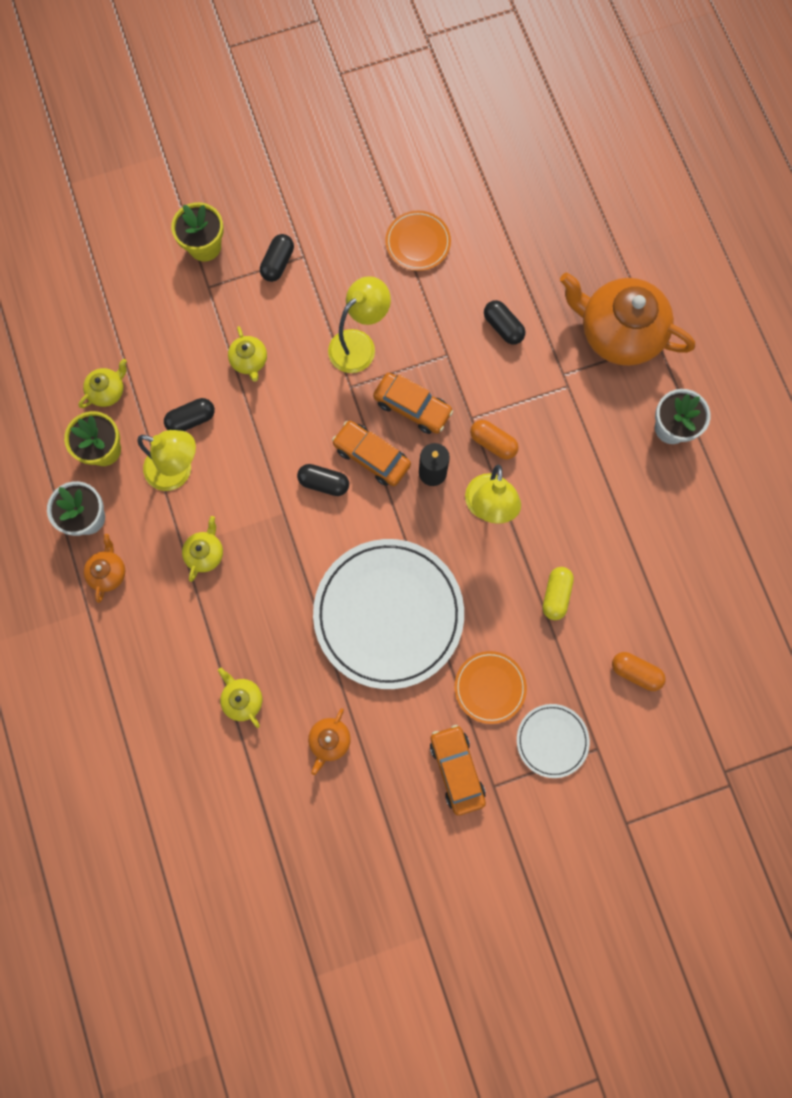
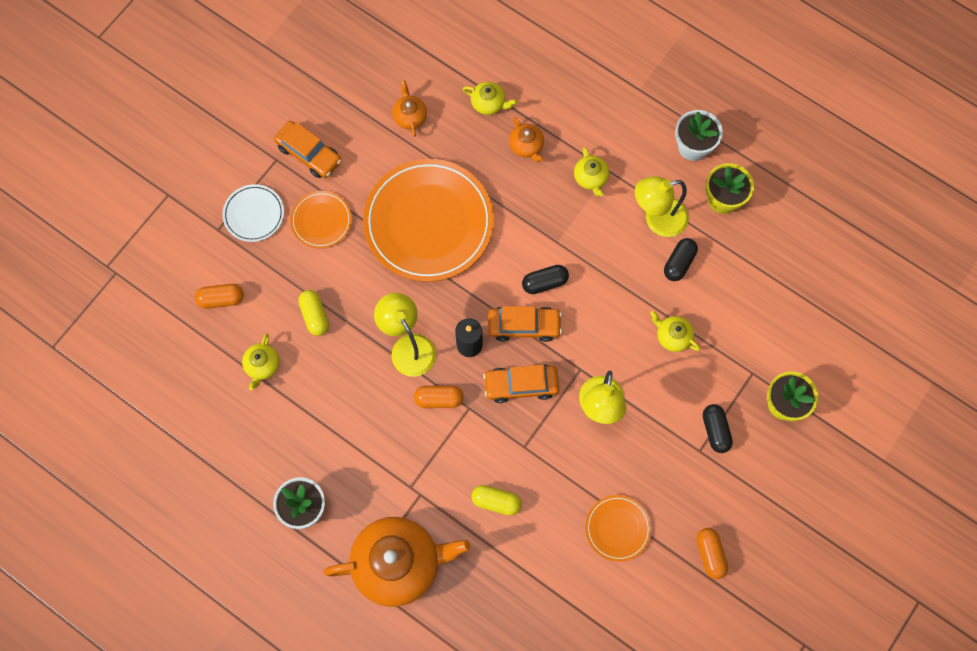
camera: 145 degrees right, 5 degrees down
(108, 391) = (757, 242): yellow teapot -> yellow teapot (262, 365)
(108, 572) = (647, 121): orange teapot -> orange teapot (526, 146)
(359, 177) = (710, 554): none -> orange capsule
(388, 614) = (428, 222): white plate -> orange plate
(503, 327) = (496, 501): black capsule -> yellow capsule

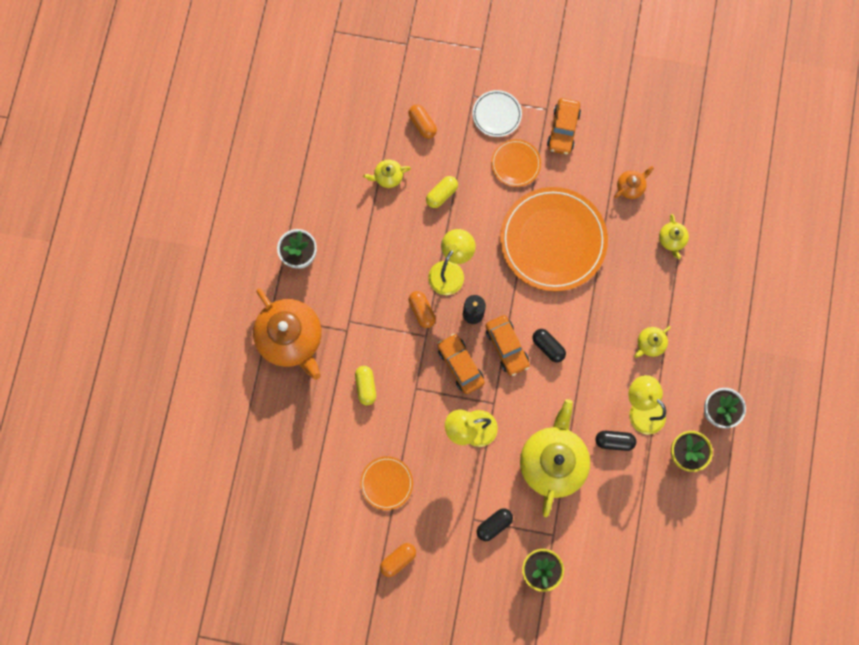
camera: 65 degrees right, 5 degrees up
(526, 146) = (651, 284): orange teapot -> none
(673, 336) = (553, 461): yellow teapot -> yellow teapot, size x2.26

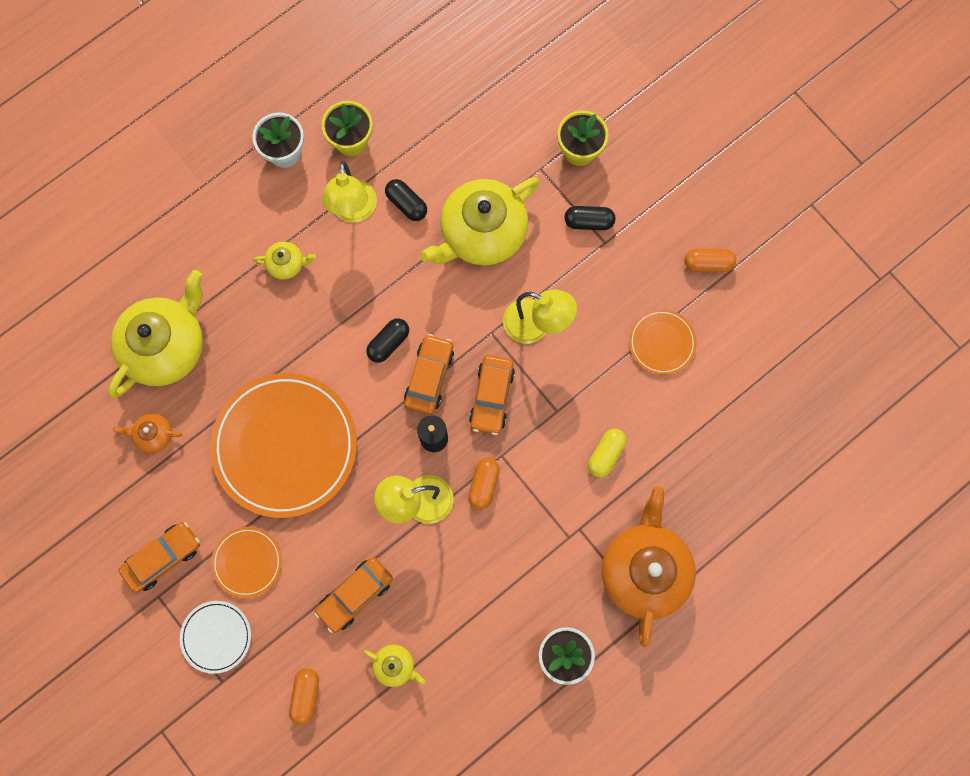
camera: 140 degrees left, 0 degrees up
(441, 194) = (355, 595): yellow capsule -> orange car
(548, 347) = (388, 343): black capsule -> black capsule turned 45 degrees clockwise
(671, 240) = (166, 346): yellow teapot -> yellow teapot, size x2.26

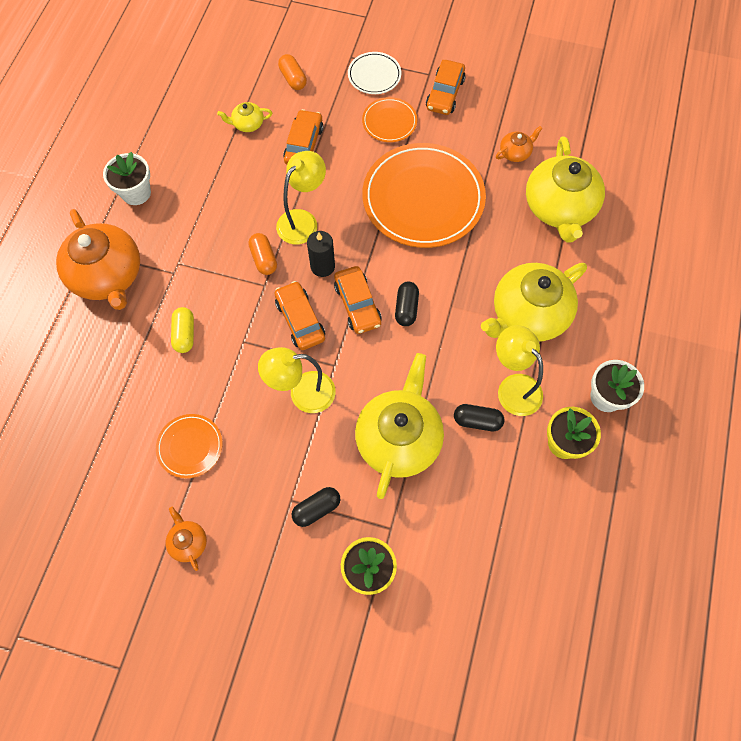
camera: 145 degrees right, 10 degrees down
(287, 264) = (528, 314): yellow teapot -> yellow teapot, size x2.26
(707, 263) = (188, 542): orange capsule -> orange teapot

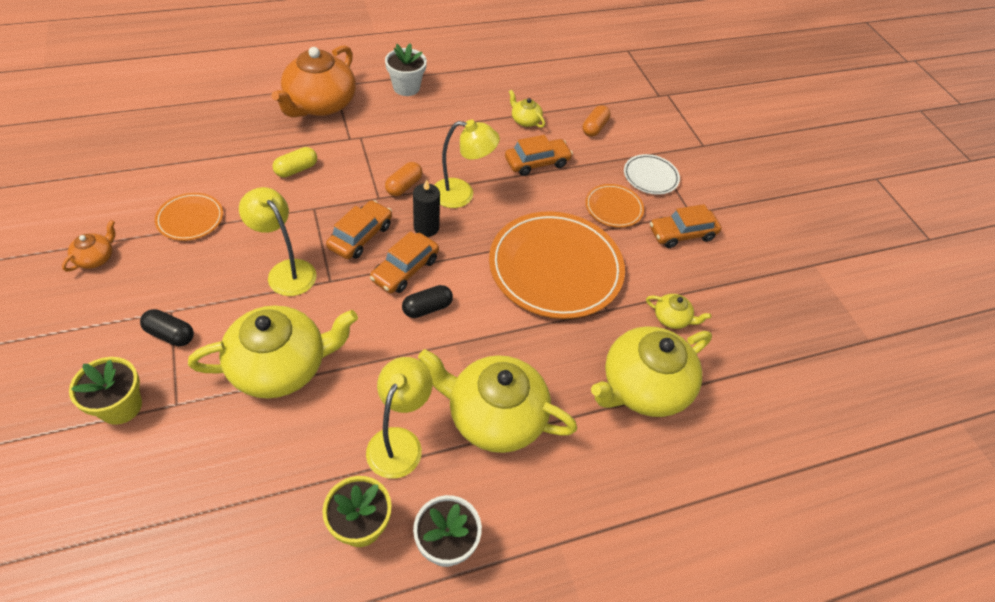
camera: 50 degrees right, 15 degrees down
(477, 421) = (339, 426): black capsule -> none
(515, 153) = (672, 318): orange teapot -> yellow teapot

